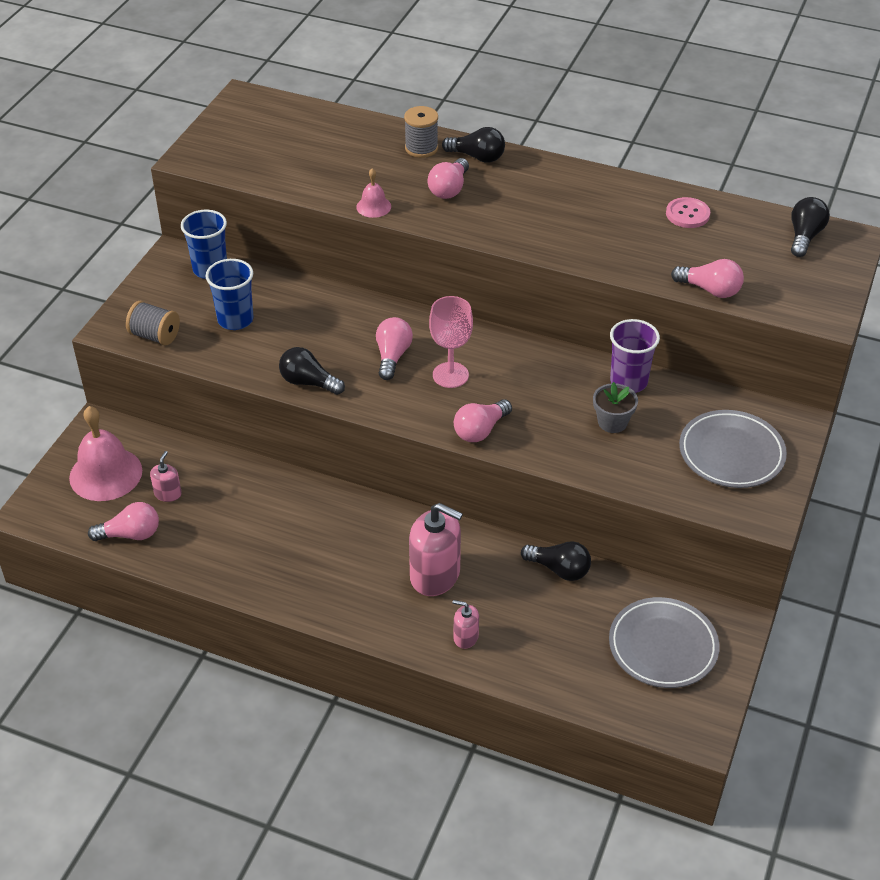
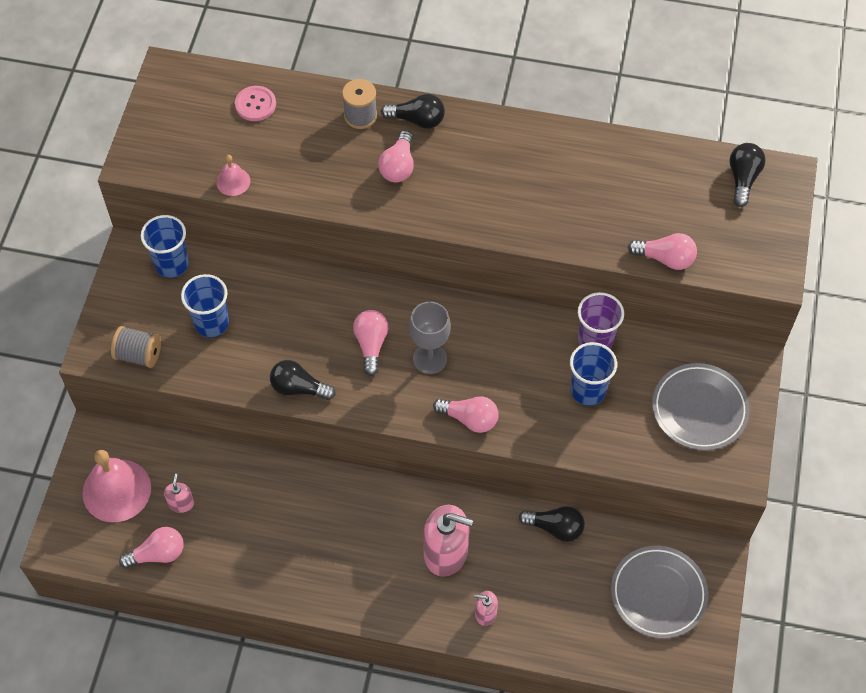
camera: 10 degrees left, 15 degrees up
(373, 206) = (330, 200): pink bell -> pink bell (233, 181)
(450, 375) = (430, 359): pink goblet -> grey goblet
(480, 430) = (469, 419): pink light bulb -> pink light bulb turned 105 degrees counterclockwise
(612, 422) = (588, 390): grey flower pot -> blue cup
(687, 214) = (630, 166): pink button -> pink button (255, 104)

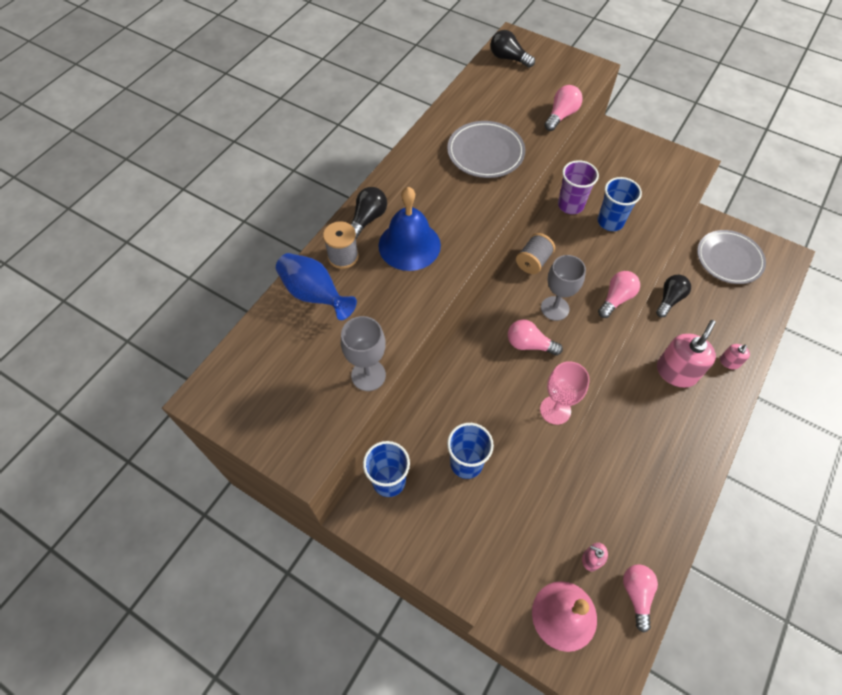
camera: 70 degrees left, 0 degrees up
(139, 355) = (479, 539): grey spool -> grey spool (533, 261)
(233, 181) = (368, 375): pink bell -> grey goblet
(255, 104) = (288, 332): pink button -> none
(299, 388) = (555, 410): black light bulb -> pink goblet
(305, 109) = (314, 294): none -> blue vase
(398, 166) = (409, 245): pink light bulb -> blue bell
(699, 409) = (641, 168): grey plate -> grey plate (485, 153)

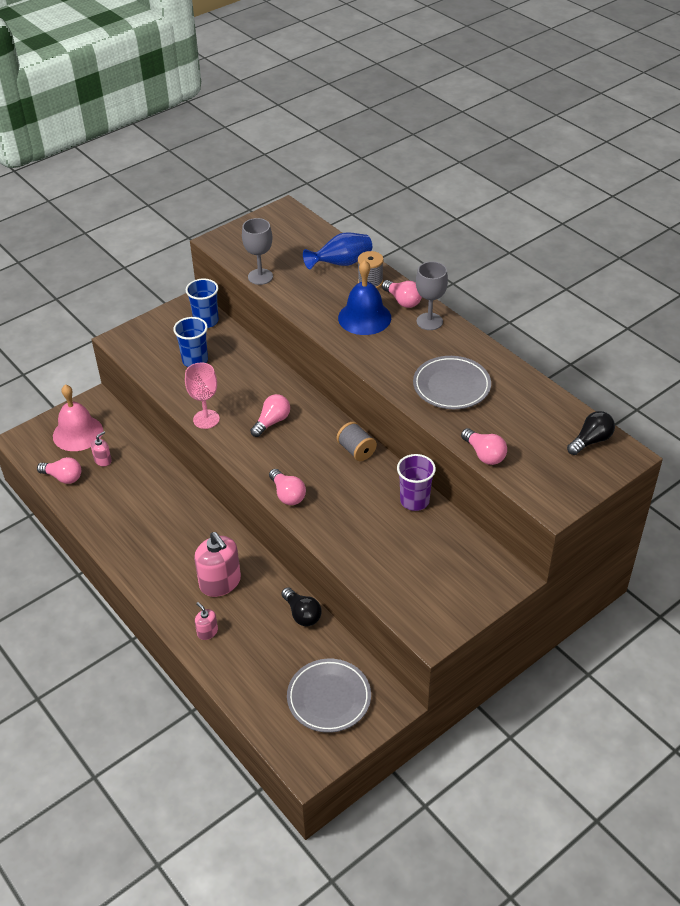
camera: 110 degrees right, 15 degrees down
(367, 219) = (403, 301): black light bulb -> pink light bulb
(555, 308) = (299, 449): grey goblet -> grey goblet (429, 321)
(610, 222) = (379, 525): blue cup -> none

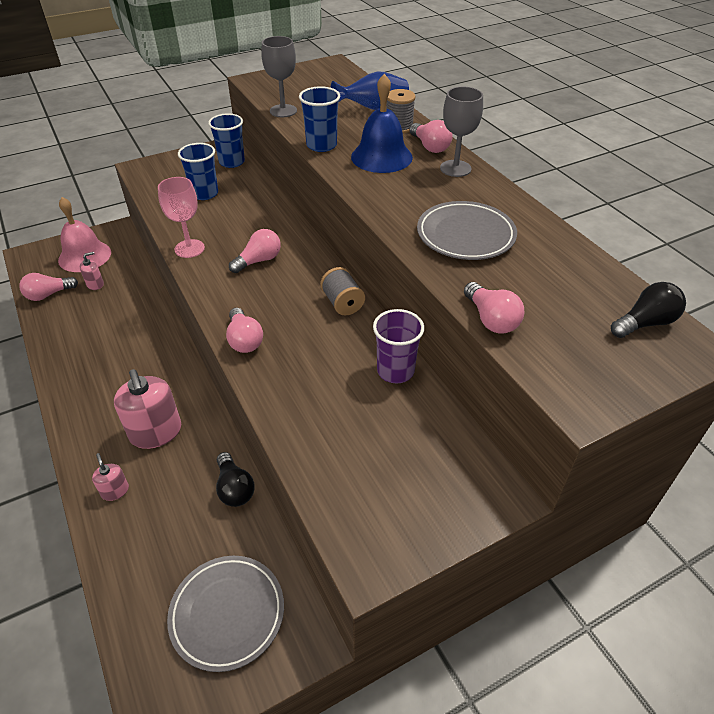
camera: 10 degrees right, 0 degrees up
(63, 477) = (48, 294): pink light bulb -> pink light bulb turned 120 degrees clockwise
(309, 312) = (321, 145): none -> blue cup

